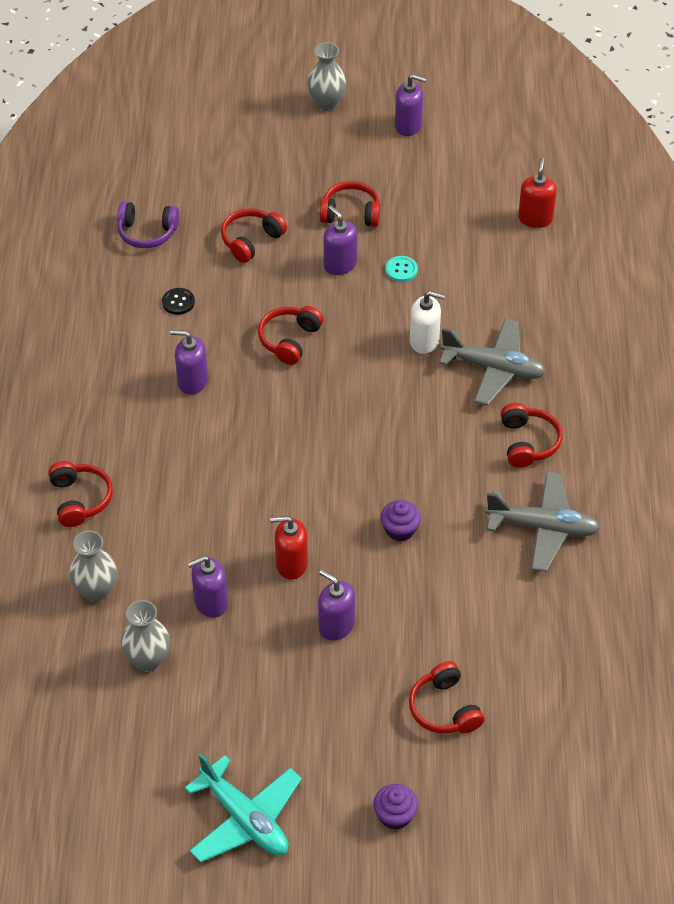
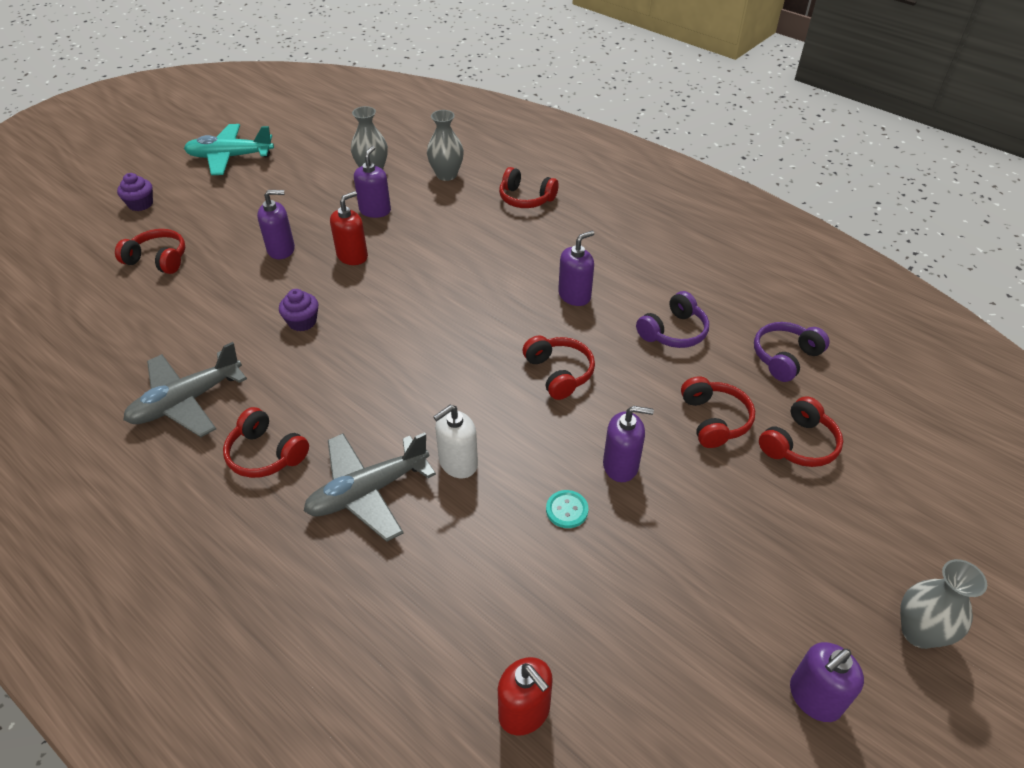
camera: 130 degrees right, 5 degrees down
(178, 302) = (673, 332): black button -> purple headphones
(351, 213) = (690, 524): red headphones -> red headphones (799, 444)

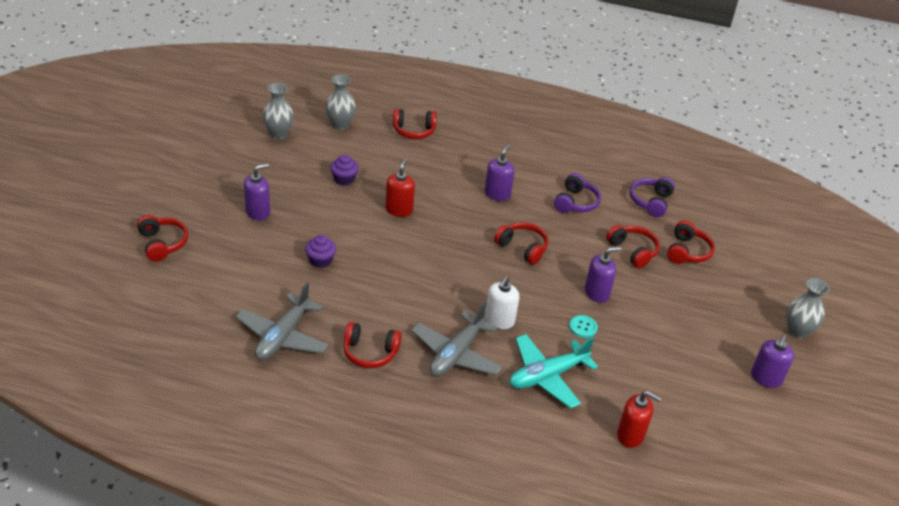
camera: 30 degrees left, 5 degrees down
(140, 204) = (103, 203): purple cupcake -> purple cupcake (344, 179)
(158, 259) = (162, 243): red headphones -> red headphones turned 75 degrees clockwise
(230, 157) = (146, 147): turquoise plane -> turquoise plane (547, 376)
(352, 256) = (318, 204): red soap dispenser -> red soap dispenser (399, 210)
(375, 210) = (307, 165): purple soap dispenser -> none

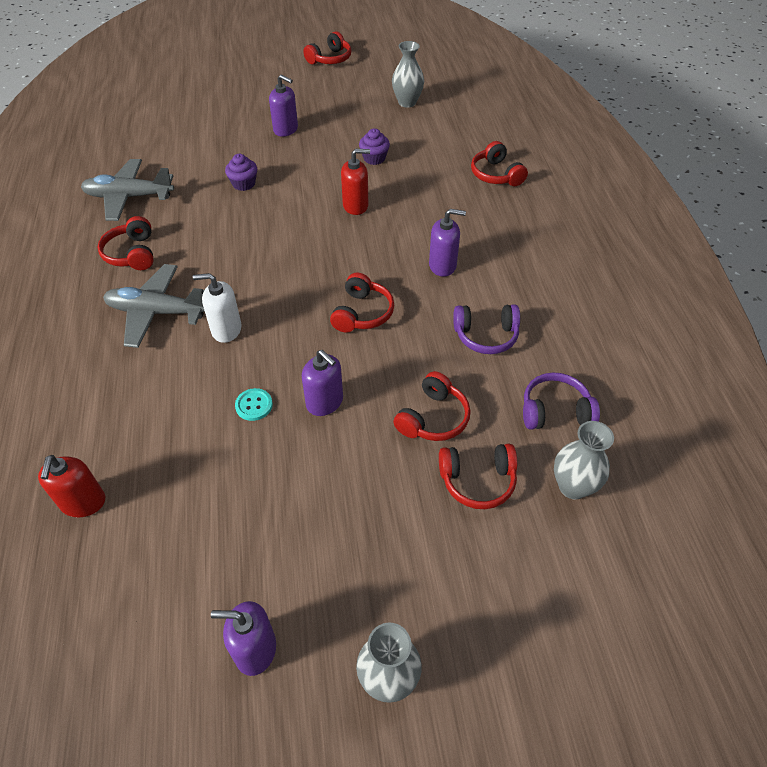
camera: 70 degrees right, 10 degrees up
(162, 243) = (210, 101): red headphones -> red headphones (330, 59)
(340, 125) = (457, 129): grey vase -> grey vase (573, 486)
(547, 376) = (154, 395): turquoise plane -> none

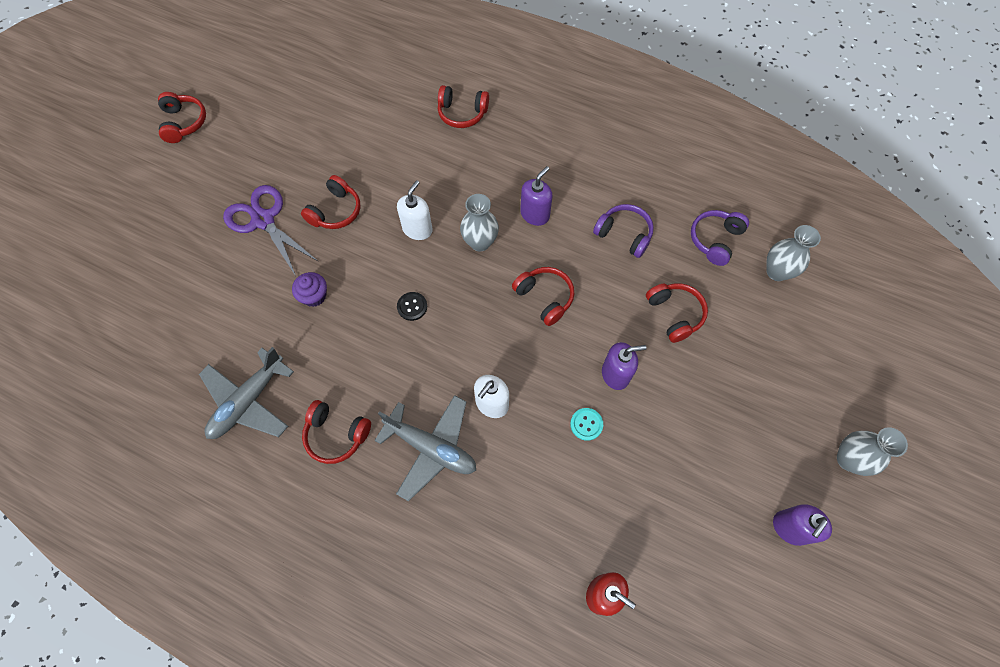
camera: 55 degrees left, 15 degrees up
(157, 312) = (431, 448): grey plane -> grey plane turned 105 degrees counterclockwise
(280, 238) = (412, 306): none -> black button
(286, 129) = (263, 220): purple soap dispenser -> purple scissors
(355, 205) = (417, 229): red soap dispenser -> white soap dispenser
(374, 158) = (367, 179): purple cupcake -> none
(407, 102) = (312, 109): grey vase -> grey vase (480, 242)
(477, 481) = (741, 321): red headphones -> red headphones (336, 211)
(486, 336) = (624, 234): purple headphones -> purple headphones turned 90 degrees counterclockwise

